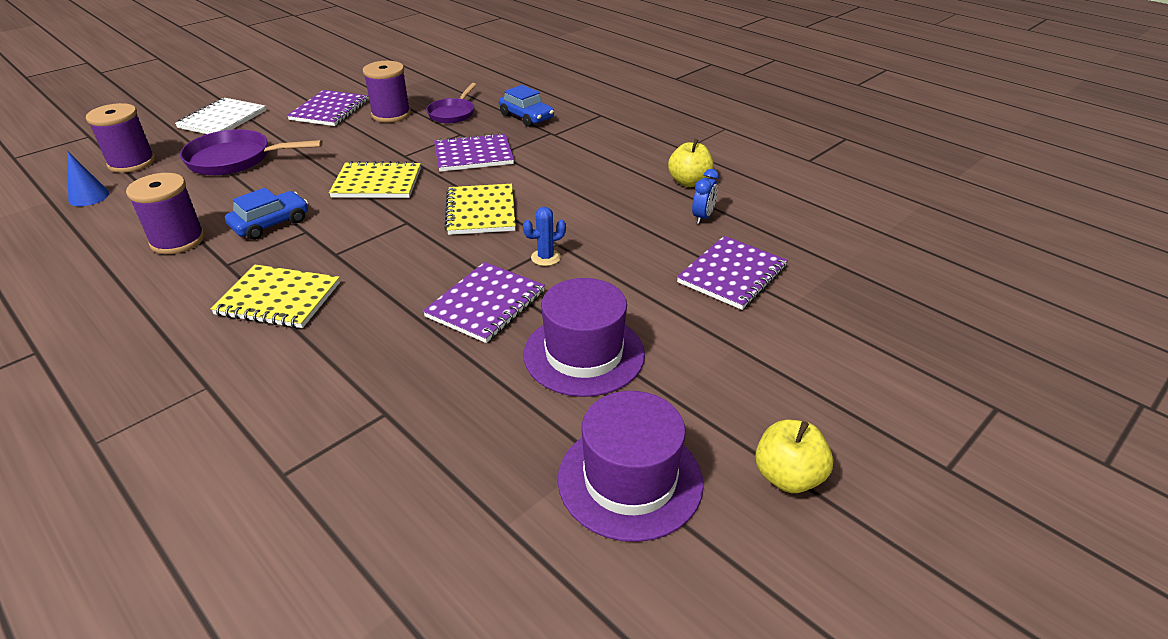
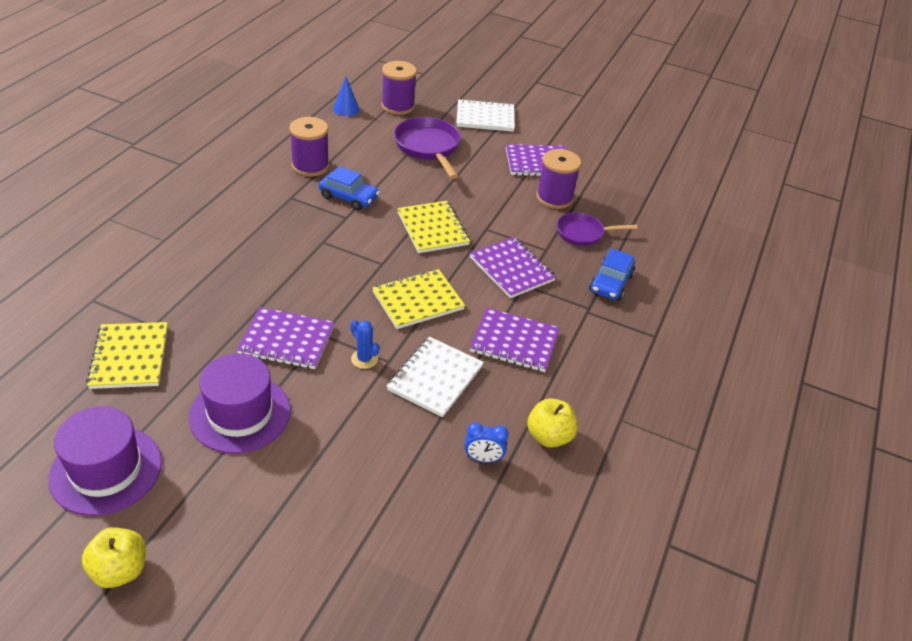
camera: 65 degrees right, 5 degrees up
(278, 299) = (259, 235): yellow notebook -> yellow notebook (130, 357)
(594, 222) = (435, 378): none -> white notebook
(732, 275) = (387, 497): purple notebook -> purple notebook (514, 342)

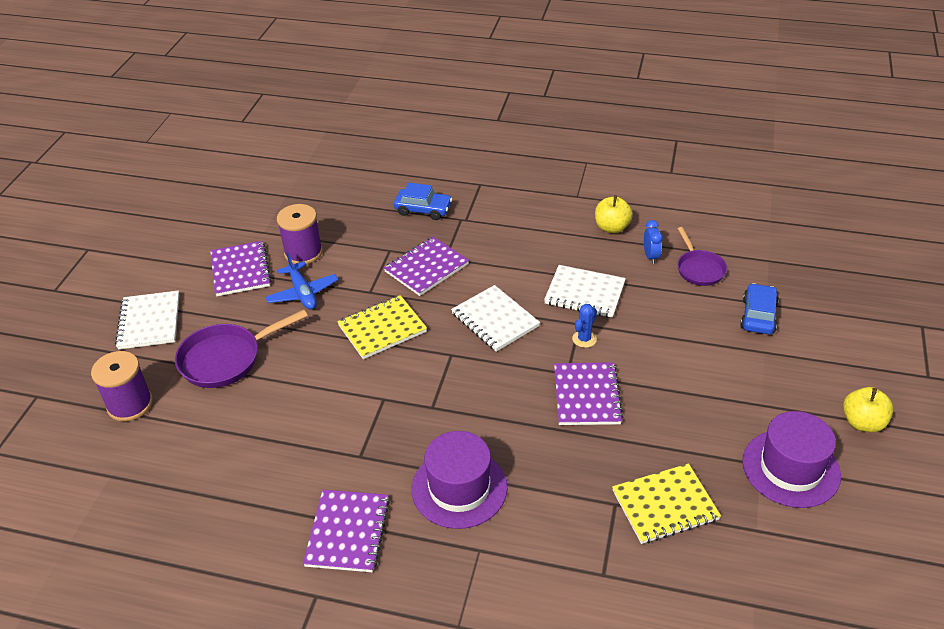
camera: 95 degrees left, 0 degrees up
(240, 413) = (685, 401): purple hat -> purple hat (459, 488)
(310, 166) = (289, 456): purple spool -> none
(346, 109) = (143, 455): blue cone -> none
(349, 197) = (345, 405): blue car -> blue car (758, 316)
(418, 301) = (495, 320): yellow notebook -> white notebook
(497, 191) = (302, 293): none -> blue plane
(514, 342) = (521, 255): purple notebook -> purple notebook (347, 532)
(583, 233) = (356, 230): purple pan -> purple pan (699, 269)

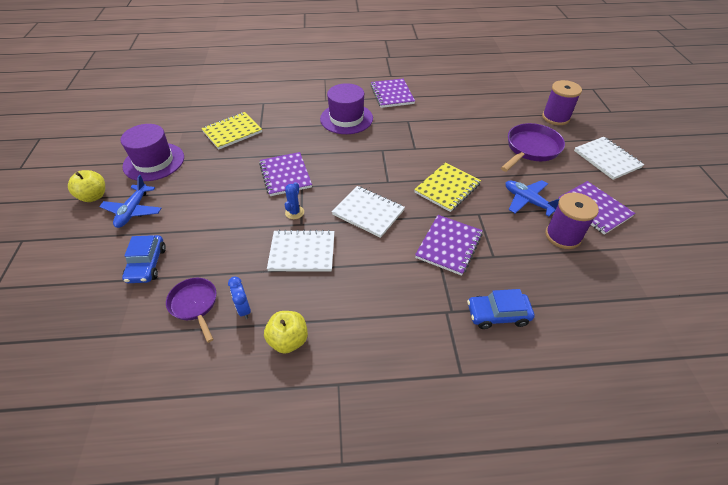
camera: 160 degrees right, 5 degrees up
(796, 386) = (133, 211): none -> blue plane

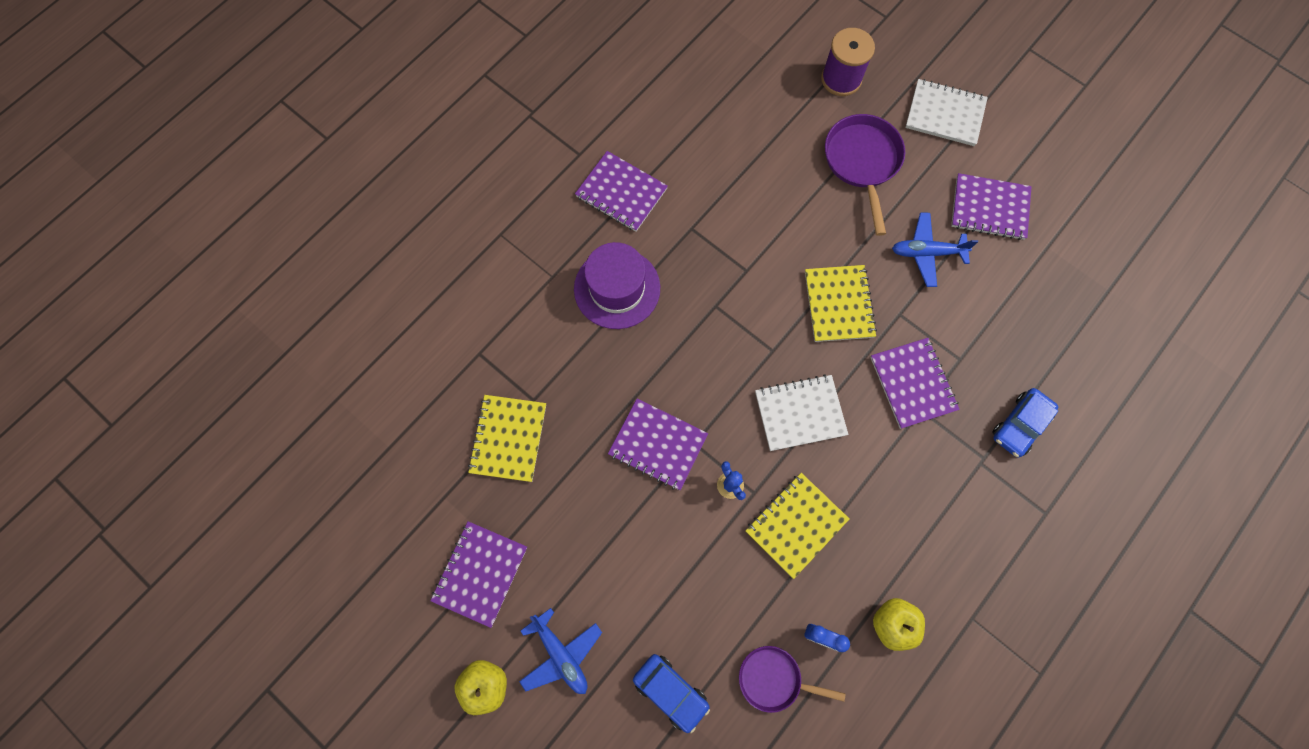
camera: 45 degrees left, 25 degrees up
(154, 162) = (480, 573): purple hat -> purple notebook
(302, 252) = (796, 525): white notebook -> yellow notebook
(563, 236) = (993, 274): purple spool -> none

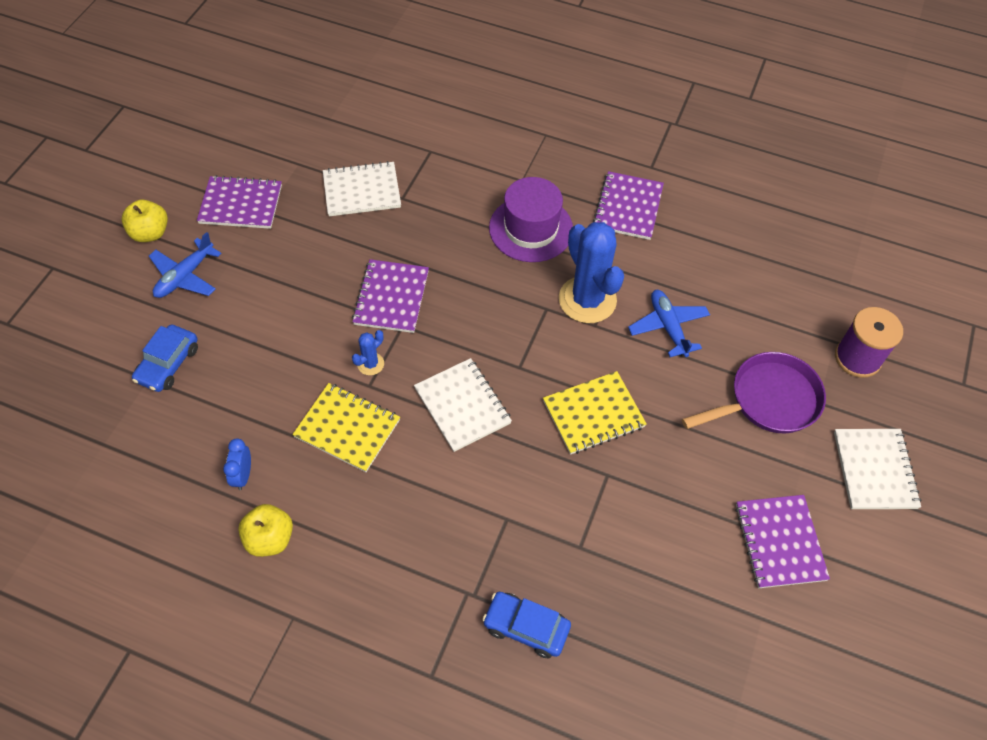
camera: 70 degrees right, 15 degrees down
(508, 438) = (362, 191): yellow notebook -> white notebook
(717, 267) = (587, 300): none -> blue cactus
(773, 679) = (194, 444): purple pan -> none
(913, 383) = (533, 504): purple notebook -> none
(927, 252) = (692, 487): blue plane -> blue plane (668, 327)

